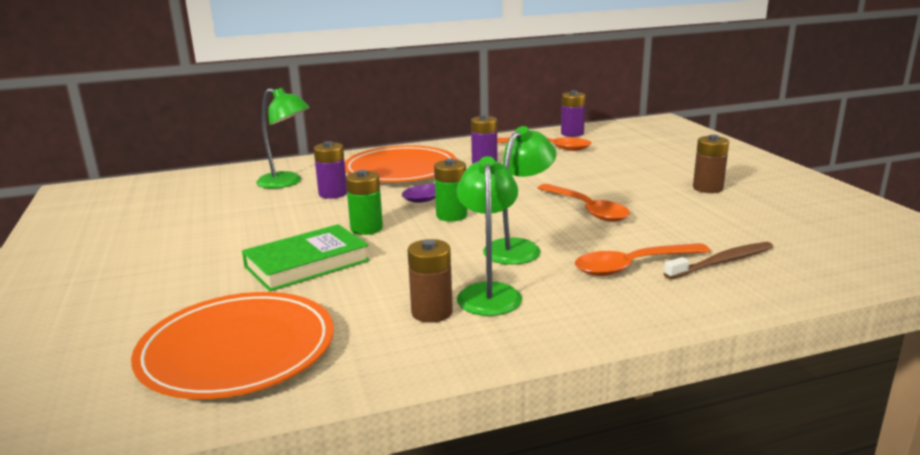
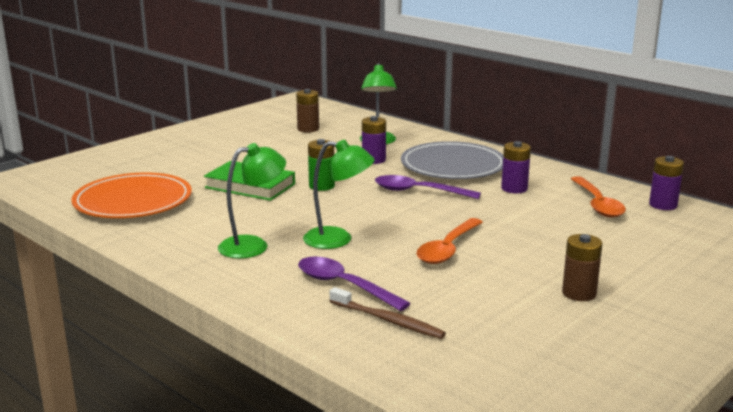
camera: 60 degrees right, 0 degrees up
(400, 169) = (453, 166): orange plate -> grey plate
(432, 312) = (211, 235): brown battery -> brown battery (308, 129)
(451, 216) = (375, 205): green battery -> none
(632, 266) = (343, 285): orange spoon -> purple spoon

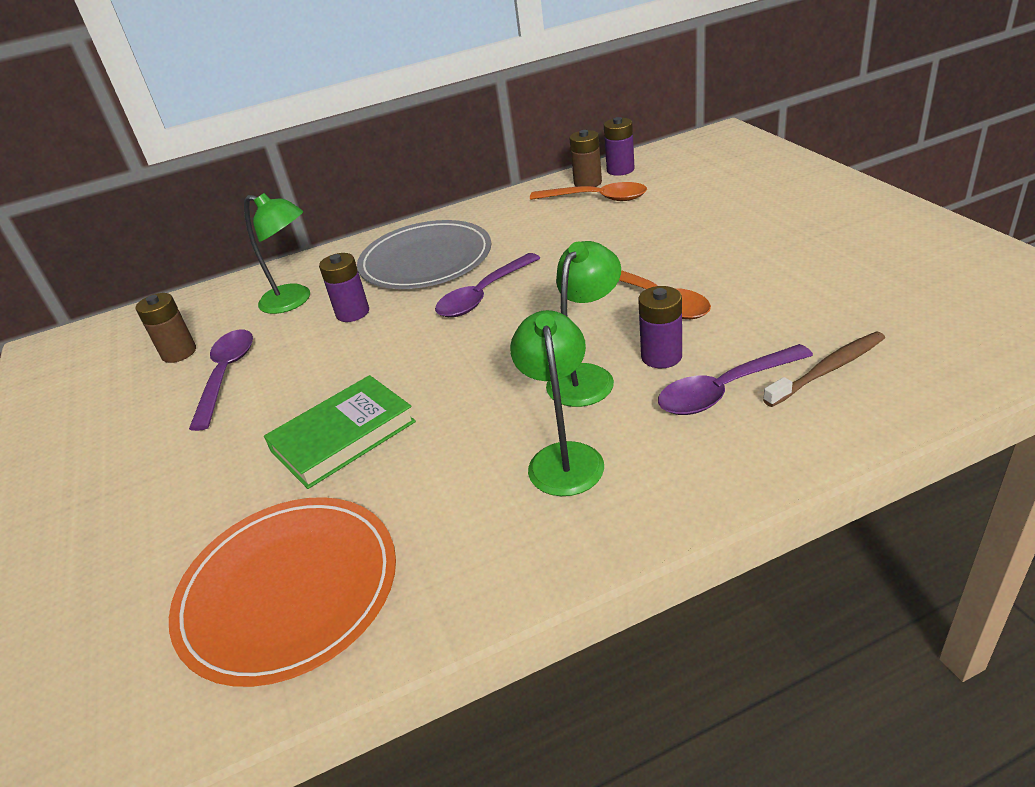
camera: 60 degrees left, 15 degrees up
(293, 145) = (226, 375): none -> purple spoon
(321, 186) = (403, 367): green battery -> none
(514, 188) = (523, 234): purple battery -> purple battery (661, 356)
(579, 293) = (795, 245): brown battery -> brown battery (588, 183)

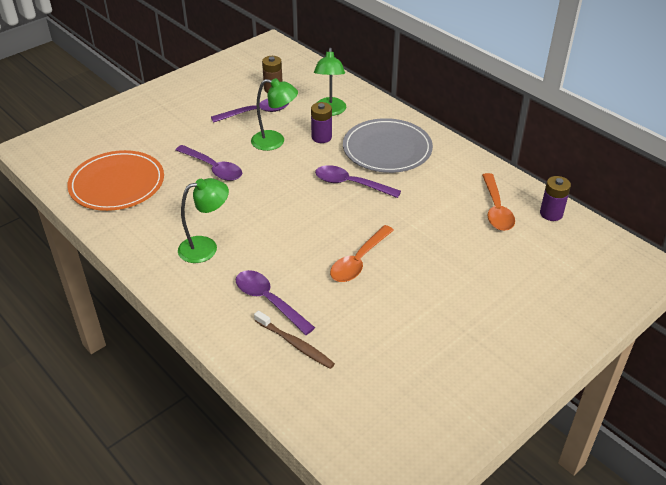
camera: 65 degrees right, 5 degrees up
(343, 436) = (213, 168): green book -> purple spoon
(587, 376) = (274, 243): green lamp -> green lamp (275, 142)
(588, 183) = (522, 200): brown battery -> none
(661, 356) = (297, 271): purple battery -> none

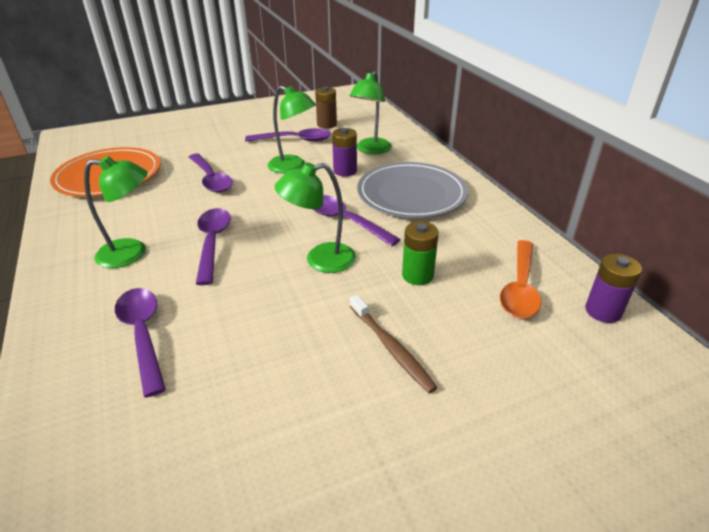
camera: 20 degrees right, 5 degrees down
(262, 224) = (212, 243): none -> purple spoon
(295, 344) = (123, 407): brown toothbrush -> brown toothbrush (391, 348)
(352, 220) = (320, 260): none -> green lamp
(359, 261) = (293, 312): orange spoon -> none
(426, 216) = (417, 275): none -> green battery

